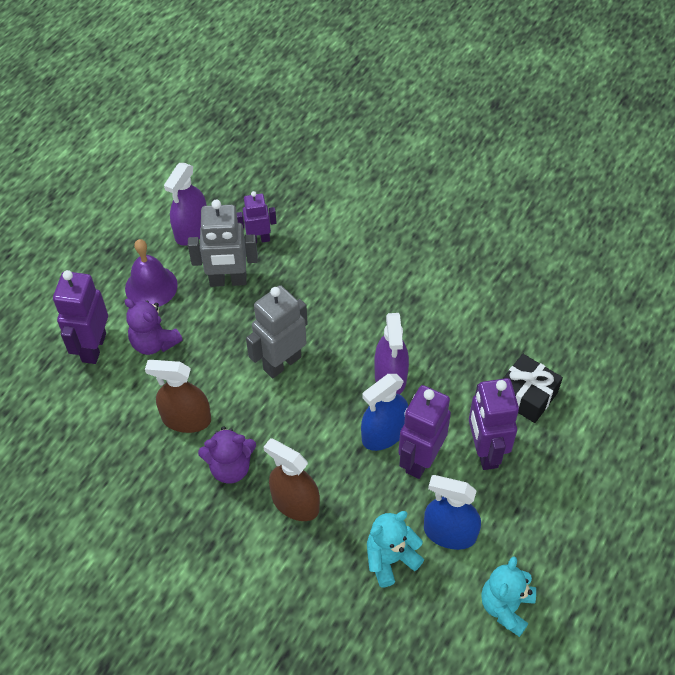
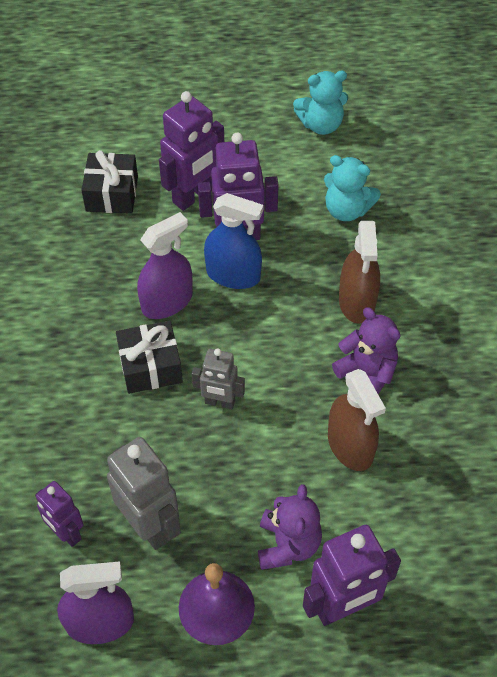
camera: 125 degrees left, 0 degrees up
(282, 363) = (219, 402): grey robot -> grey robot, size x0.61
(342, 338) = (150, 366): none -> black gift
(449, 533) = (290, 184): blue spray bottle -> none

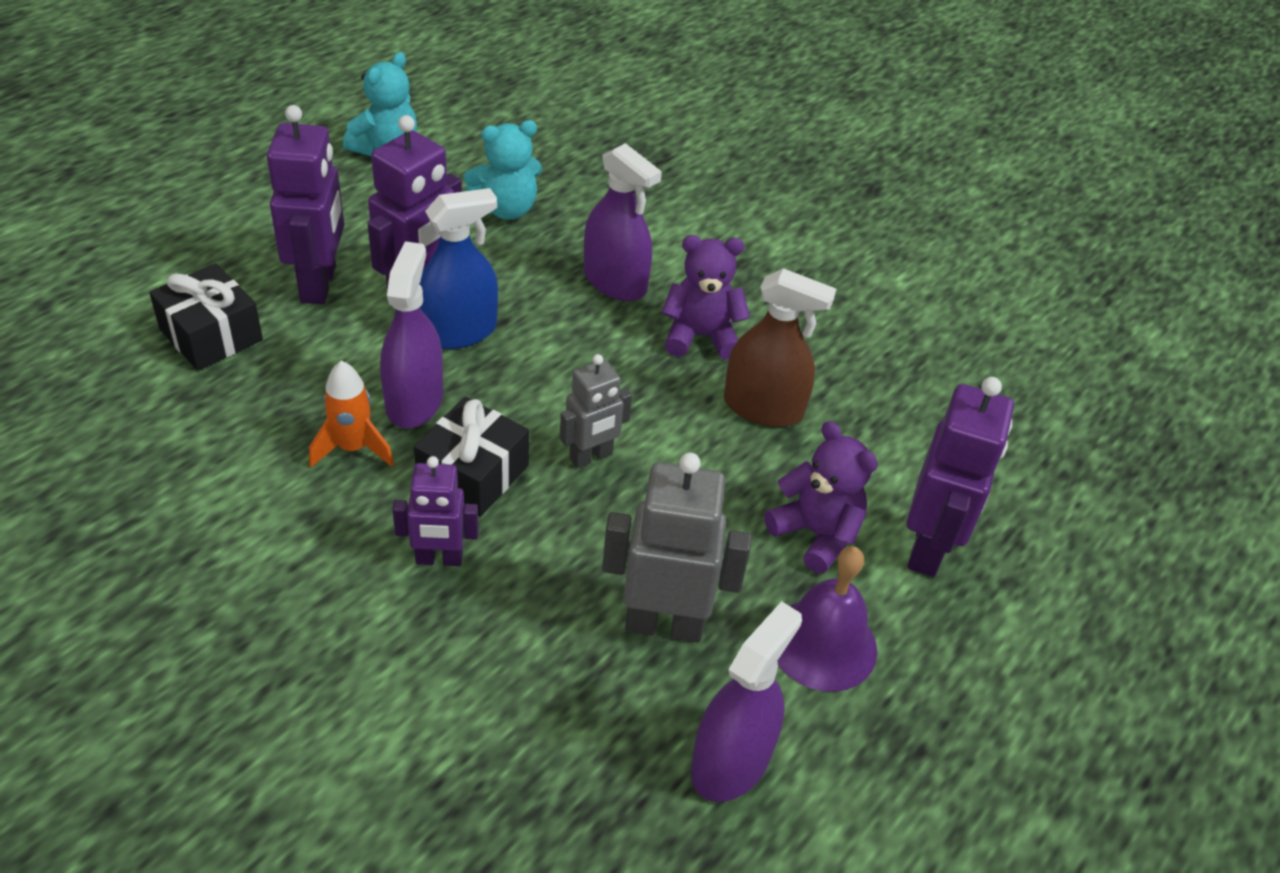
camera: 50 degrees left, 10 degrees down
(66, 533) = (583, 706): purple robot -> purple robot (439, 559)
(110, 308) = (353, 448): none -> orange rocket
(357, 301) = (615, 281): brown spray bottle -> purple spray bottle

